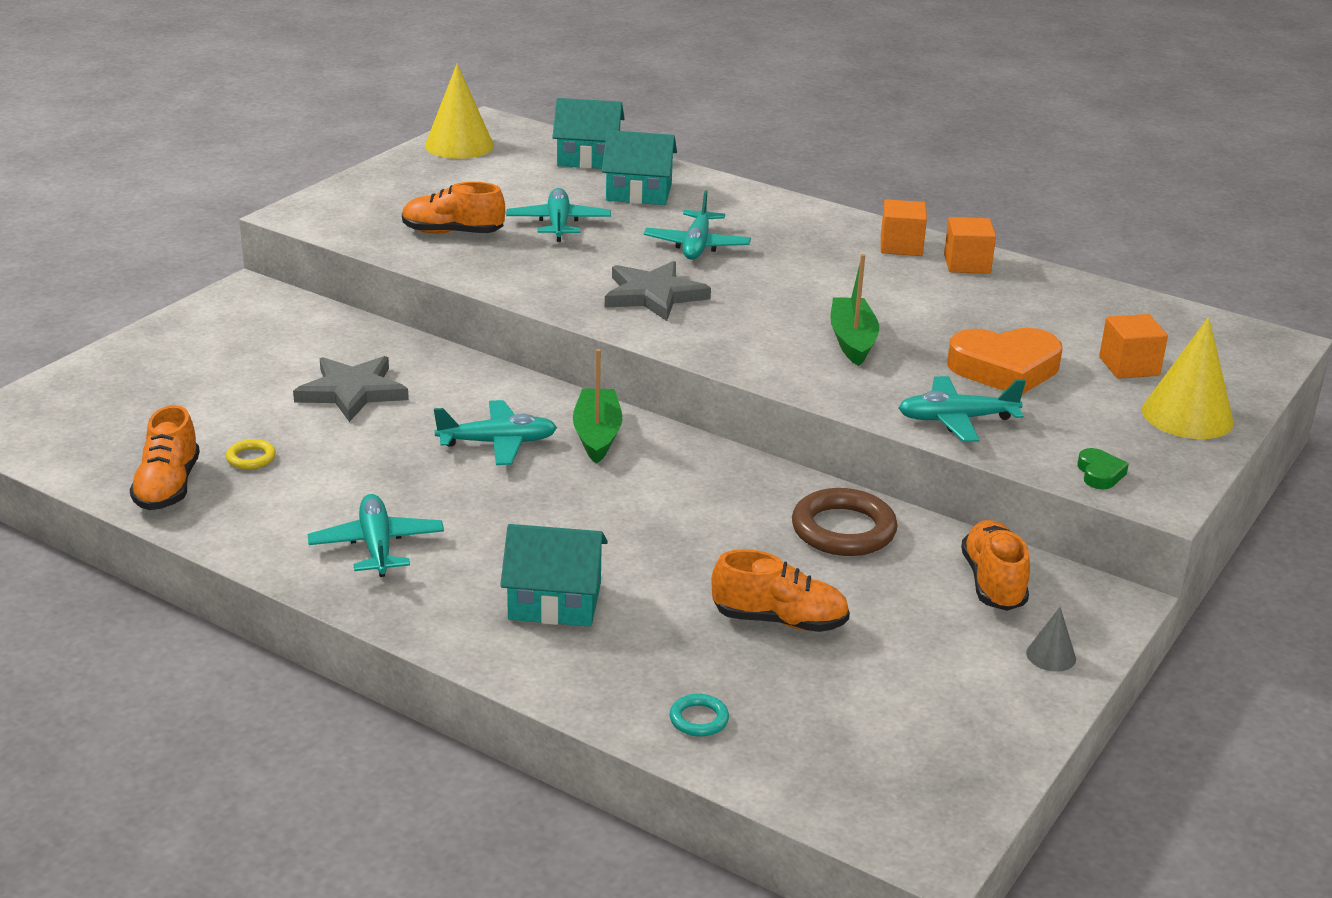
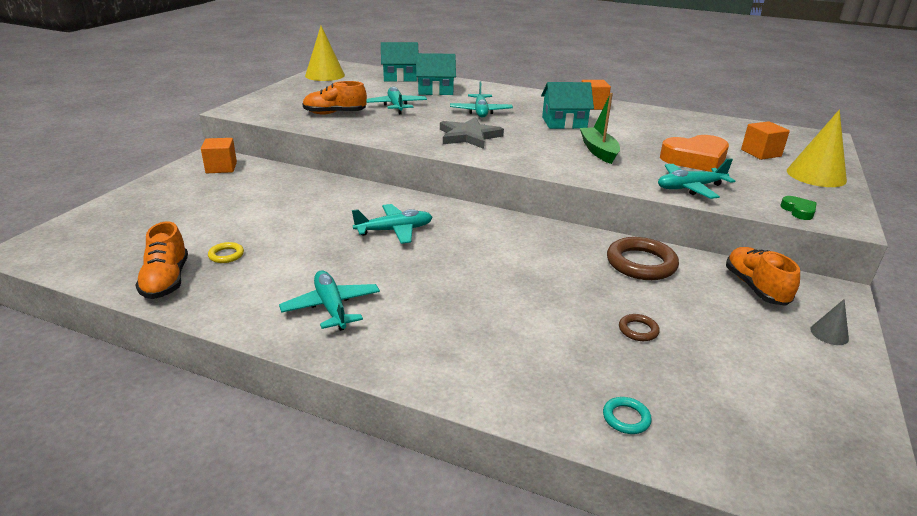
camera: 10 degrees left, 0 degrees up
(352, 392) = (289, 208): grey star -> none
(555, 601) = (475, 334): turquoise house -> turquoise house (564, 122)
(597, 435) = (456, 220): green boat -> none
(779, 620) = (638, 330): orange shoe -> brown ring
(967, 264) = (633, 111): orange cube -> orange cube (221, 167)

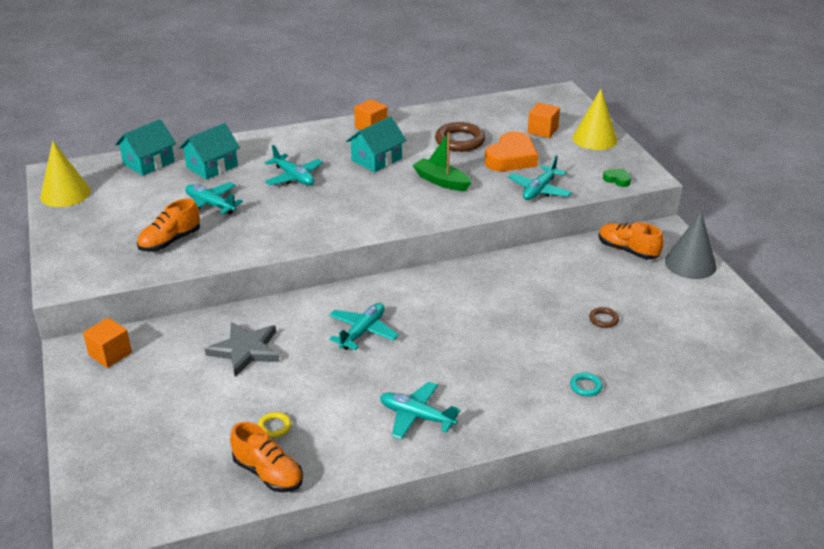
camera: 40 degrees left, 5 degrees up
(469, 136) = (327, 212): grey star -> grey star (245, 350)
(626, 418) = (657, 378): turquoise ring -> turquoise ring (585, 386)
(641, 263) = (550, 267): brown ring -> brown ring (460, 141)
(829, 334) = (690, 264): grey cone -> grey cone, size x2.09

